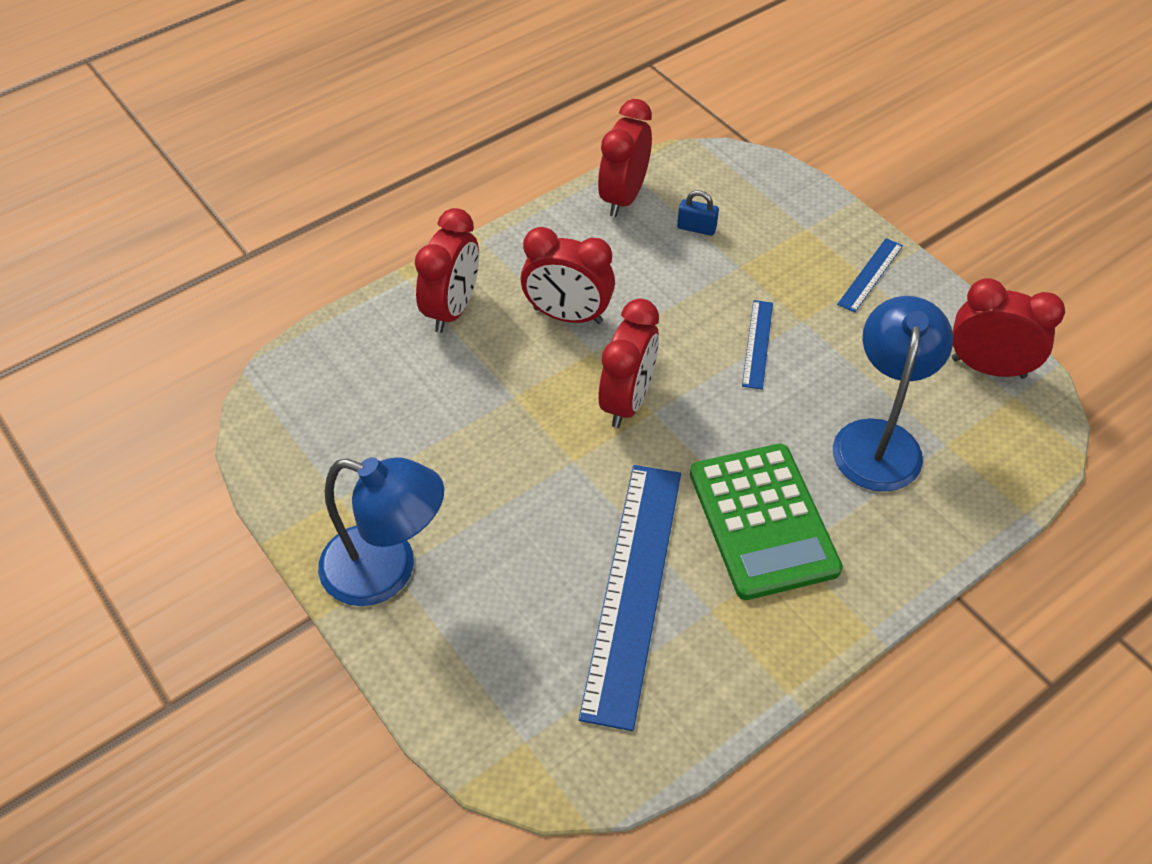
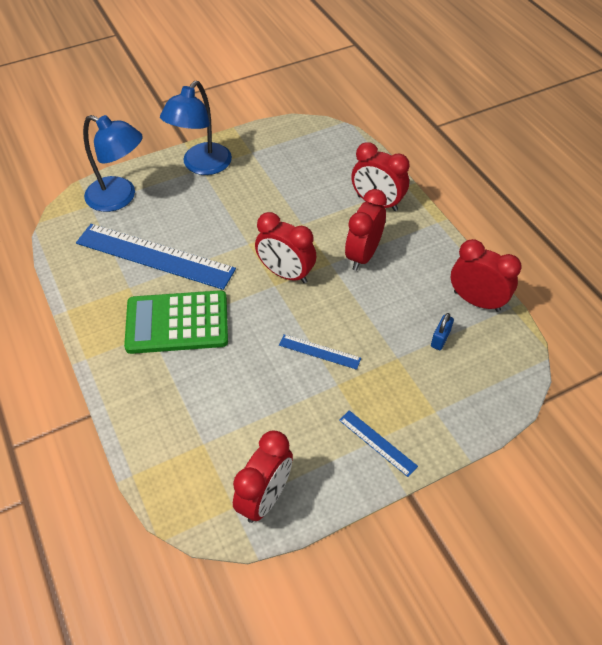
camera: 100 degrees right, 0 degrees up
(879, 439) = (219, 402): blue lamp -> blue lamp (120, 198)

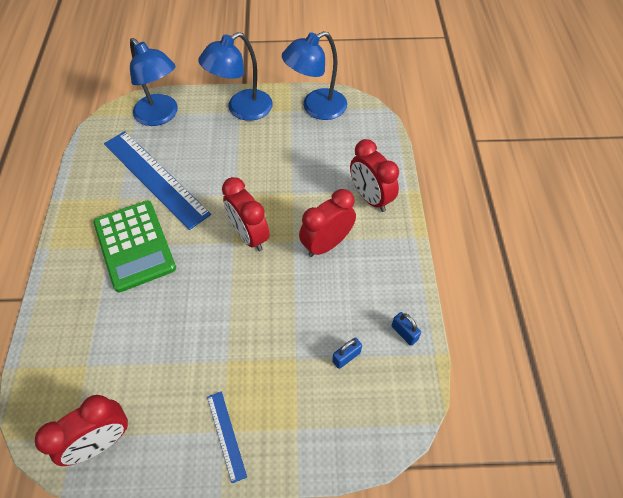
camera: 25 degrees right, 5 degrees up
(177, 323) = (134, 245): green calculator -> green calculator turned 135 degrees counterclockwise
(275, 142) = (316, 108): none -> blue lamp
(319, 351) = (232, 322): blue ruler -> none
(476, 301) = (404, 333): red clock -> blue padlock

